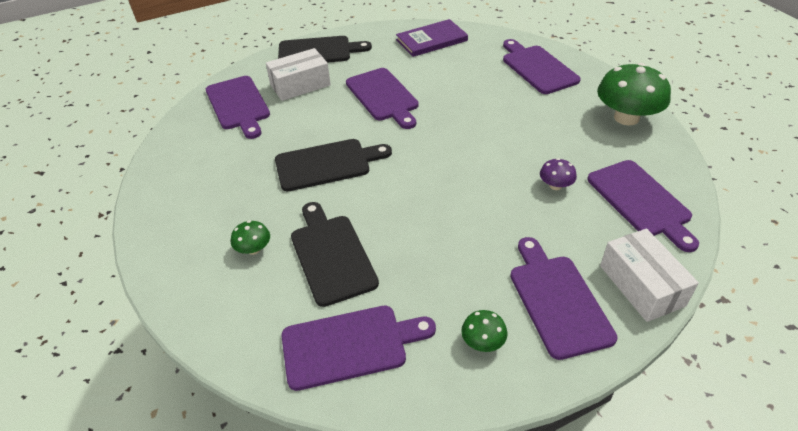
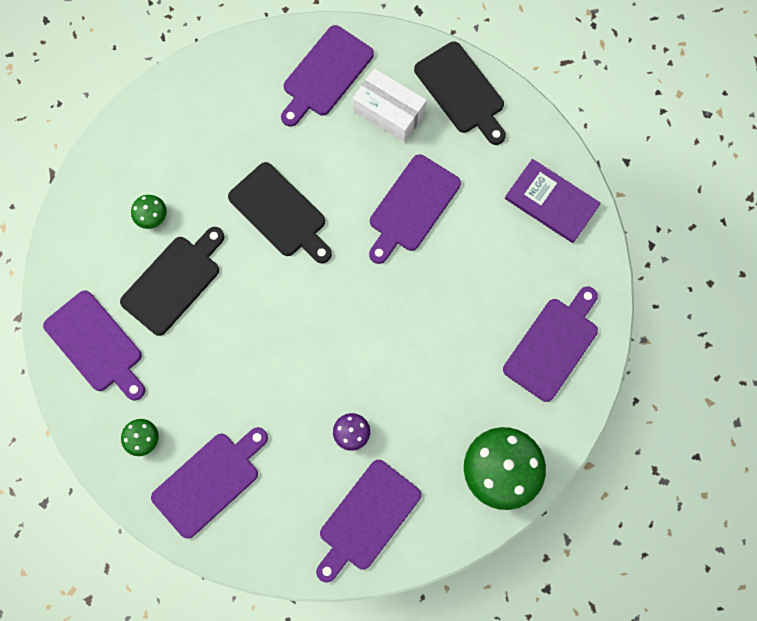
camera: 60 degrees right, 30 degrees up
(641, 285) = (257, 544): white box -> none

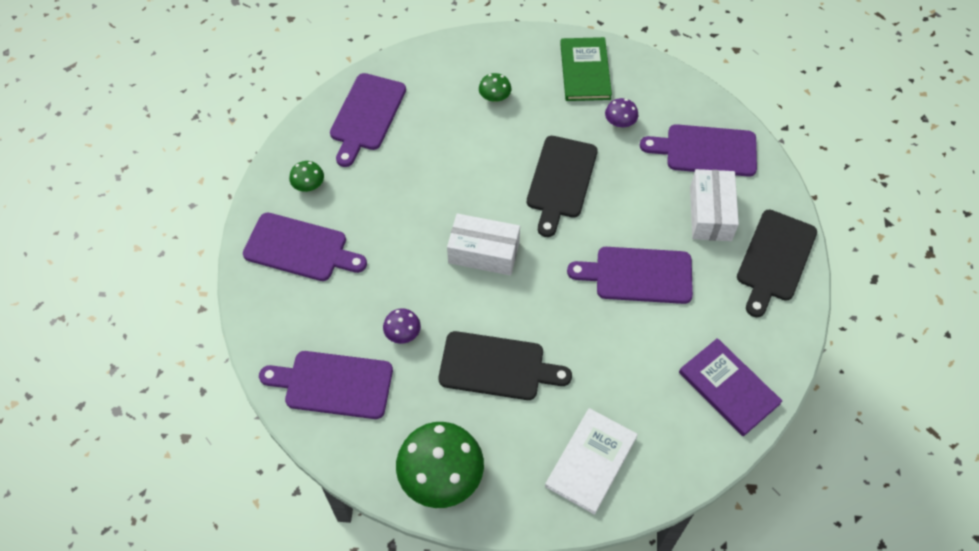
camera: 60 degrees right, 15 degrees down
(174, 282) = (451, 139): black cutting board -> black cutting board (497, 367)
(175, 121) = (585, 71): none -> green book
(250, 126) = (620, 122): none -> purple mushroom
(313, 321) = (483, 252): none -> white box
(551, 202) = (728, 388): purple book -> purple book turned 45 degrees counterclockwise
(553, 345) = (591, 461): purple cutting board -> white book

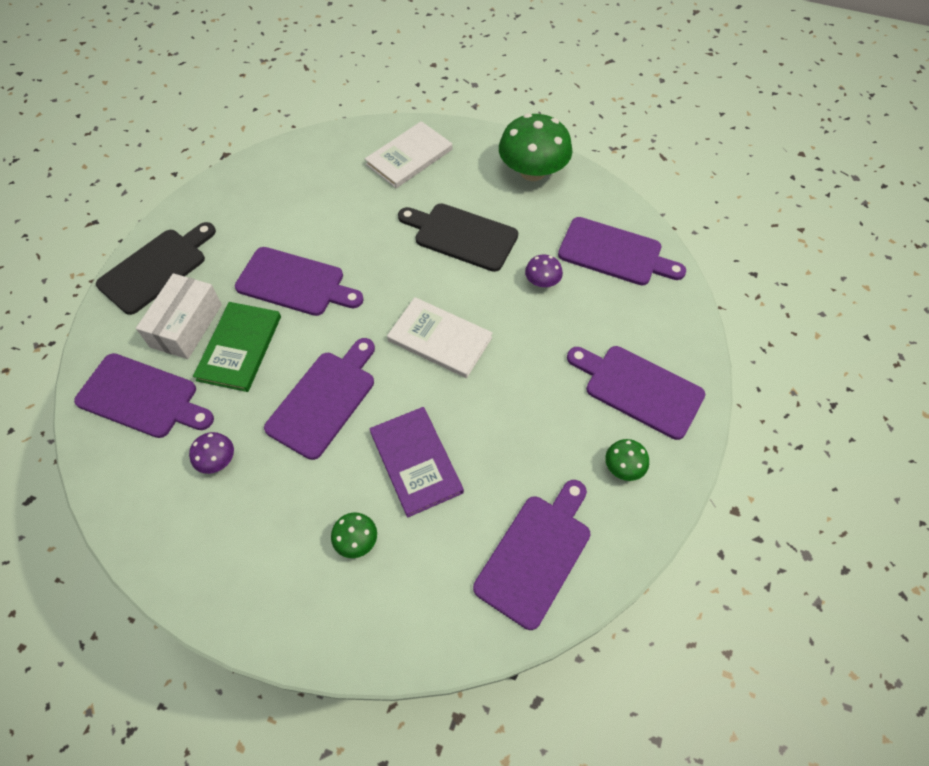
camera: 165 degrees left, 0 degrees up
(483, 252) = (439, 339): white box -> white book
(561, 181) = (324, 400): black cutting board -> purple cutting board
(585, 71) = (219, 552): green book -> green book (240, 348)
(728, 388) = (271, 180): purple book -> purple book (416, 462)

